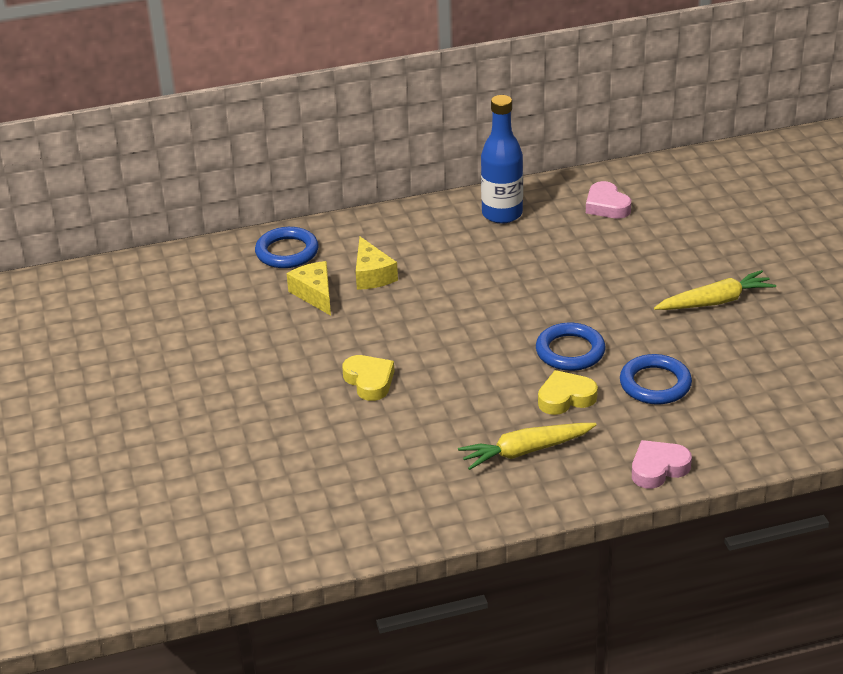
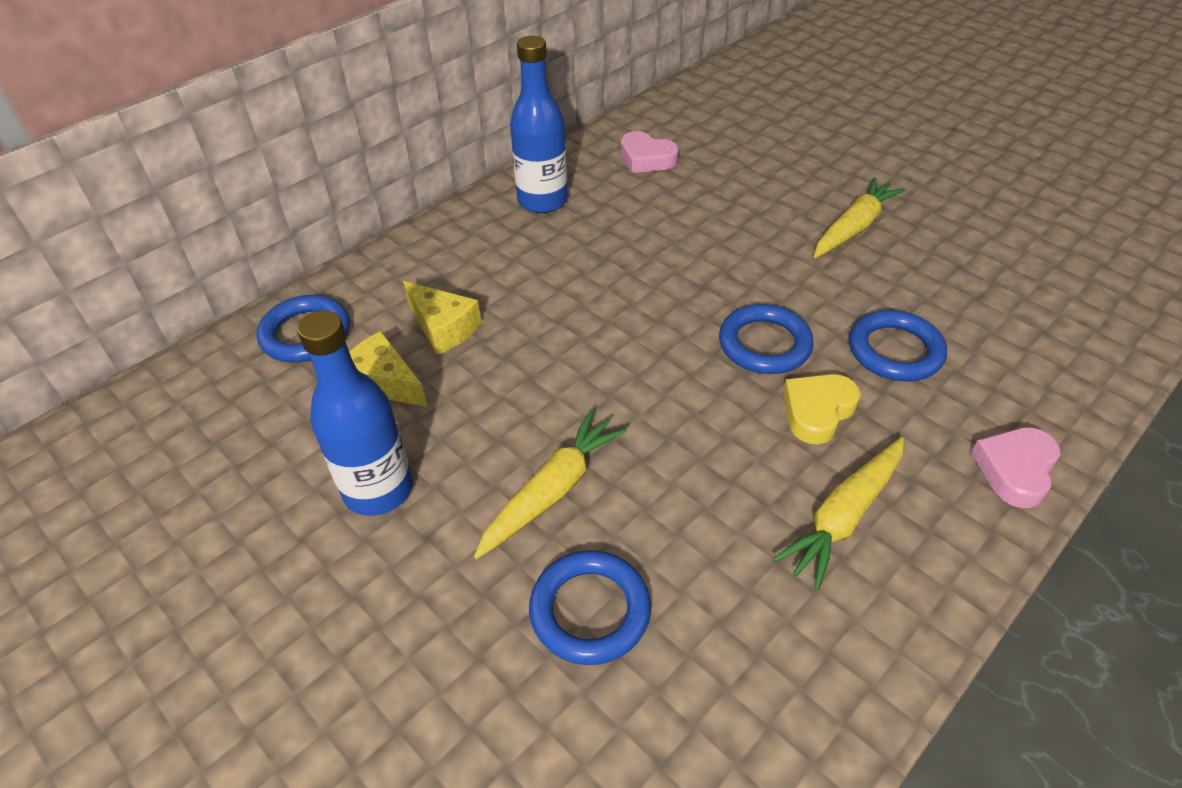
camera: 30 degrees left, 10 degrees up
(275, 347) = (378, 490): none -> blue bottle
(345, 439) = (590, 610): none -> blue ring
(369, 381) = (552, 491): yellow heart -> yellow carrot

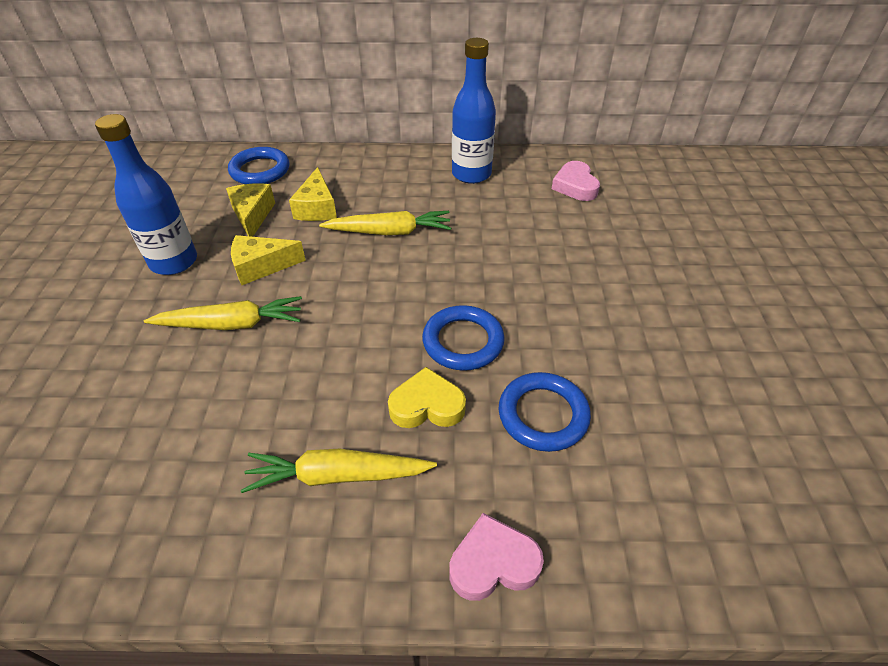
camera: 45 degrees right, 0 degrees up
(486, 420) = (261, 266): none -> yellow cheese
(590, 610) = (152, 394): blue ring -> none
(854, 227) = (654, 317): yellow carrot -> yellow carrot (390, 232)

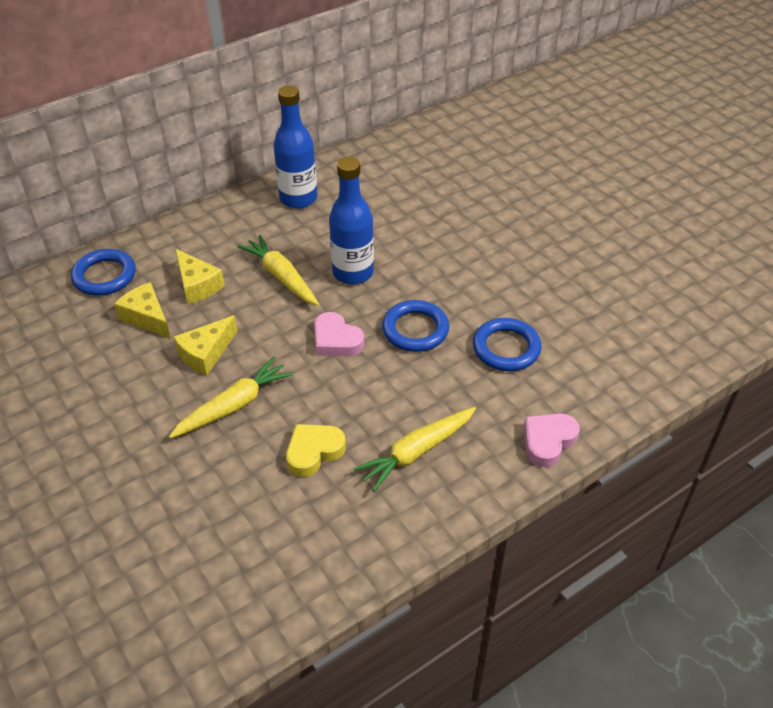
camera: 35 degrees left, 0 degrees up
(174, 262) = (124, 387): blue bottle -> blue bottle (353, 272)
(390, 232) = (281, 277): yellow carrot -> yellow carrot turned 90 degrees counterclockwise
(427, 405) = (431, 382): yellow heart -> yellow heart (314, 452)
(575, 186) = (388, 174): pink heart -> pink heart (336, 340)

